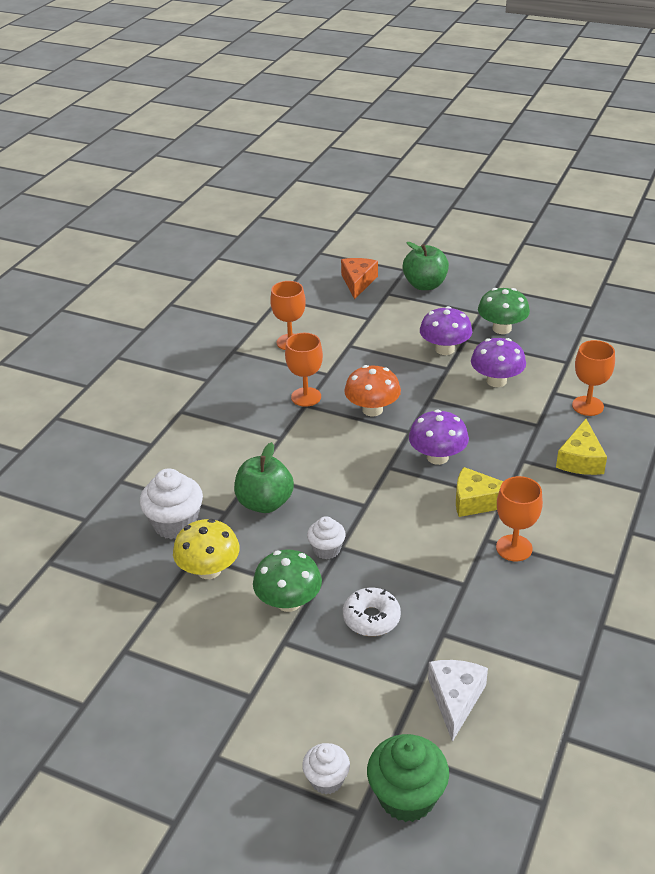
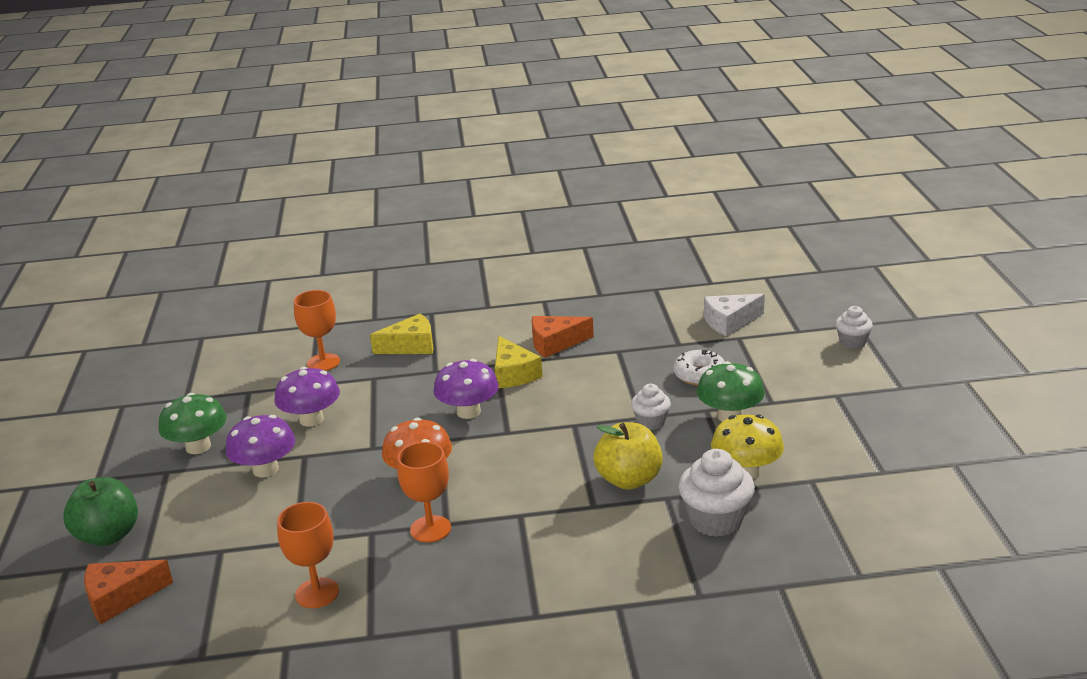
camera: 120 degrees left, 10 degrees down
(265, 503) = (629, 480): green apple -> yellow apple
(407, 797) = (823, 314): green cupcake -> none
(514, 548) = (555, 343): orange goblet -> orange cheese

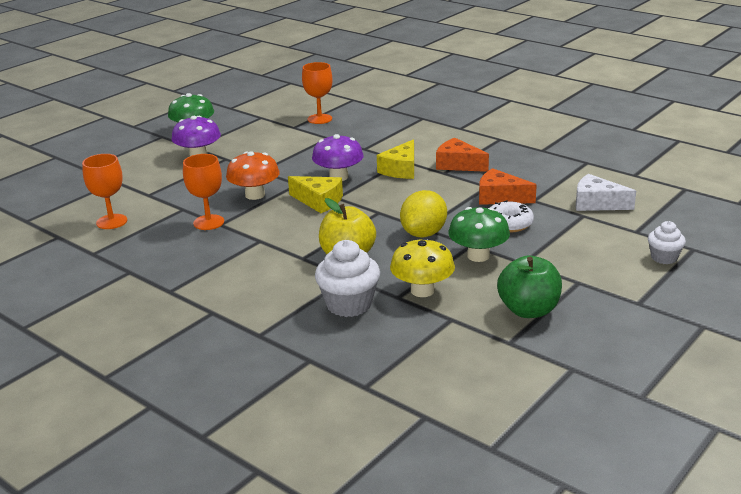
camera: 45 degrees right, 0 degrees up
(108, 535) = (92, 151): green apple -> green apple (528, 310)
(120, 598) = (48, 179): orange cheese -> orange cheese (500, 197)
(311, 419) = (261, 143): purple mushroom -> none
(411, 346) = (377, 130): yellow cheese -> yellow cheese (319, 201)
(651, 422) = (424, 233): white cupcake -> yellow lemon

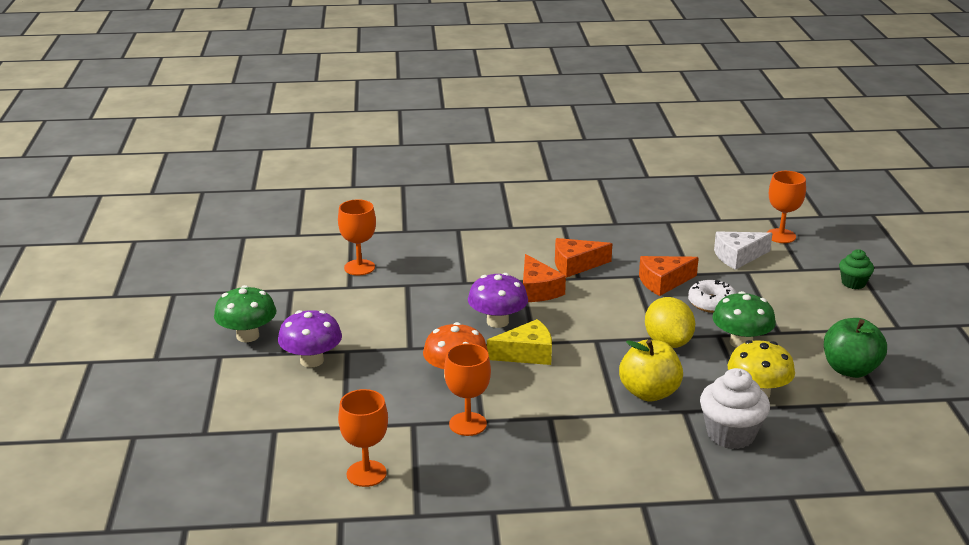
camera: 45 degrees left, 0 degrees up
(401, 169) = (538, 290): yellow cheese -> orange cheese
(664, 258) = (853, 283): white cupcake -> green cupcake
(667, 203) = (781, 236): none -> orange goblet

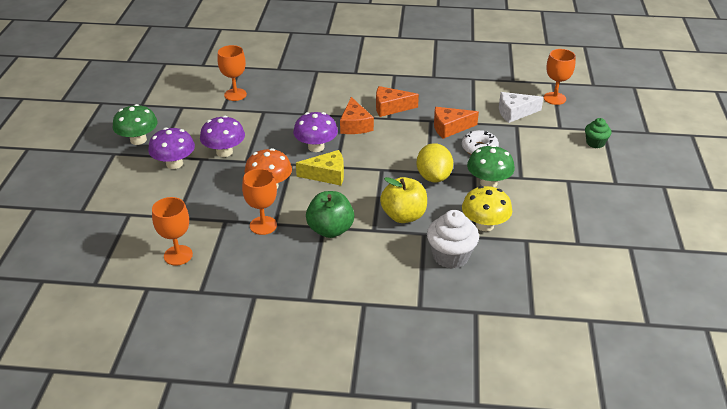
camera: 10 degrees right, 10 degrees up
(375, 339) = (224, 152): none -> purple mushroom
(850, 369) = (563, 214): green apple -> green apple (330, 230)

